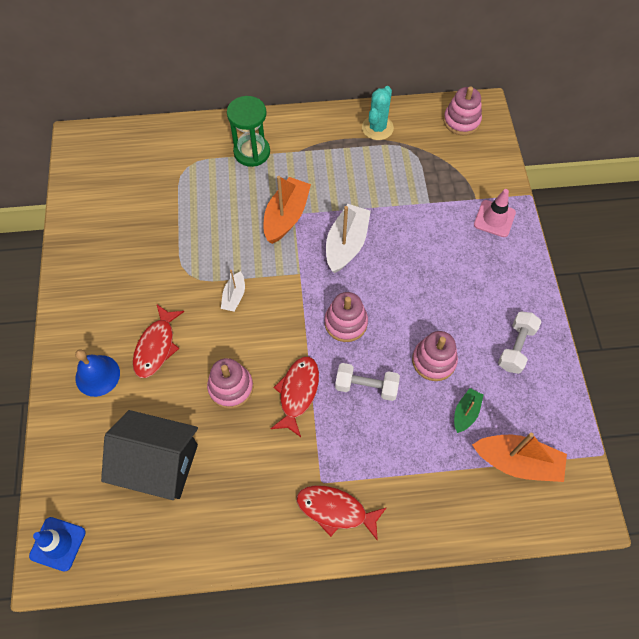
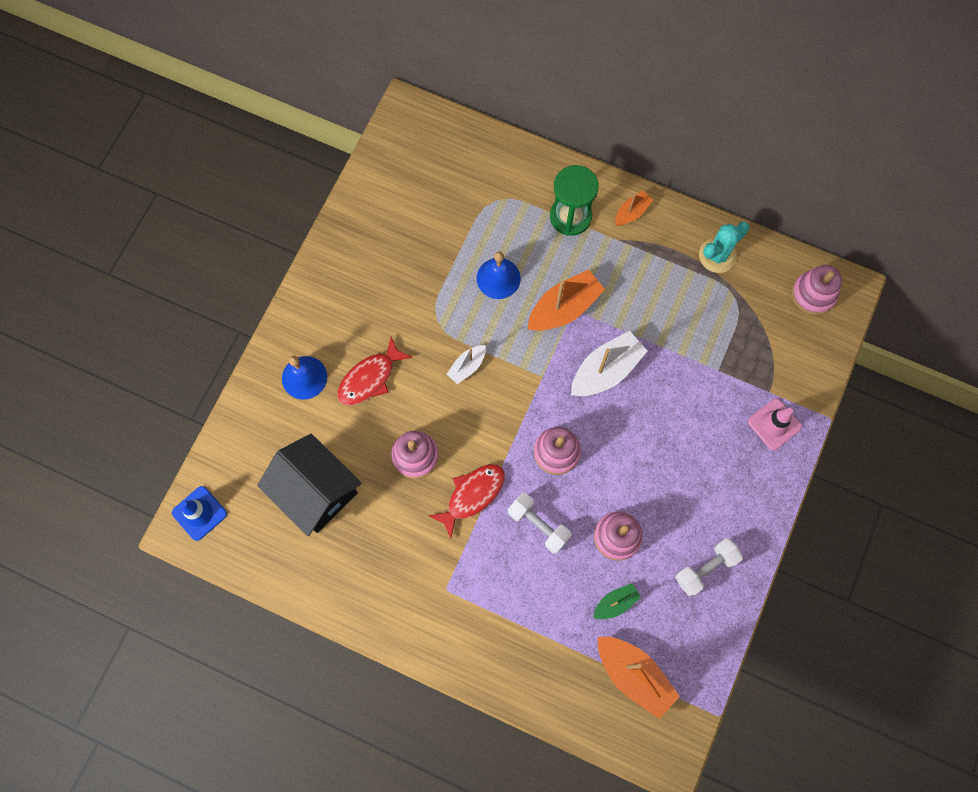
camera: 30 degrees right, 10 degrees up
(221, 220) = (498, 278): none -> blue bell
(296, 128) = (632, 212): none -> orange boat
(335, 510) = (444, 621): red fish -> none

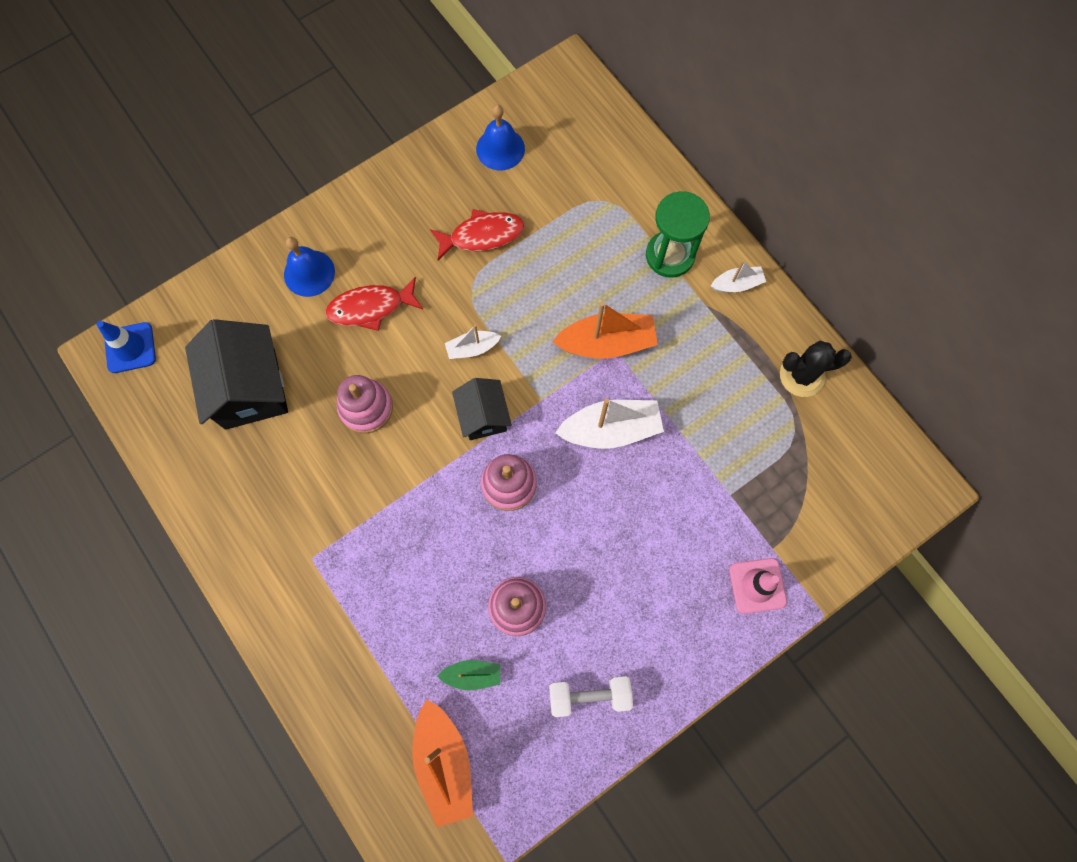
camera: 30 degrees right, 0 degrees up
(472, 495) = (397, 479): red fish -> red fish (482, 235)
(498, 278) = (558, 278): blue bell -> blue bell (500, 148)
(507, 413) = (483, 416): none -> black house
(538, 525) = (444, 547): white dumbbell -> none
(632, 212) = (737, 284): orange boat -> white boat
(717, 255) = (802, 375): turquoise cactus -> black cactus
(813, 294) = (884, 472): pink stacking toy -> none

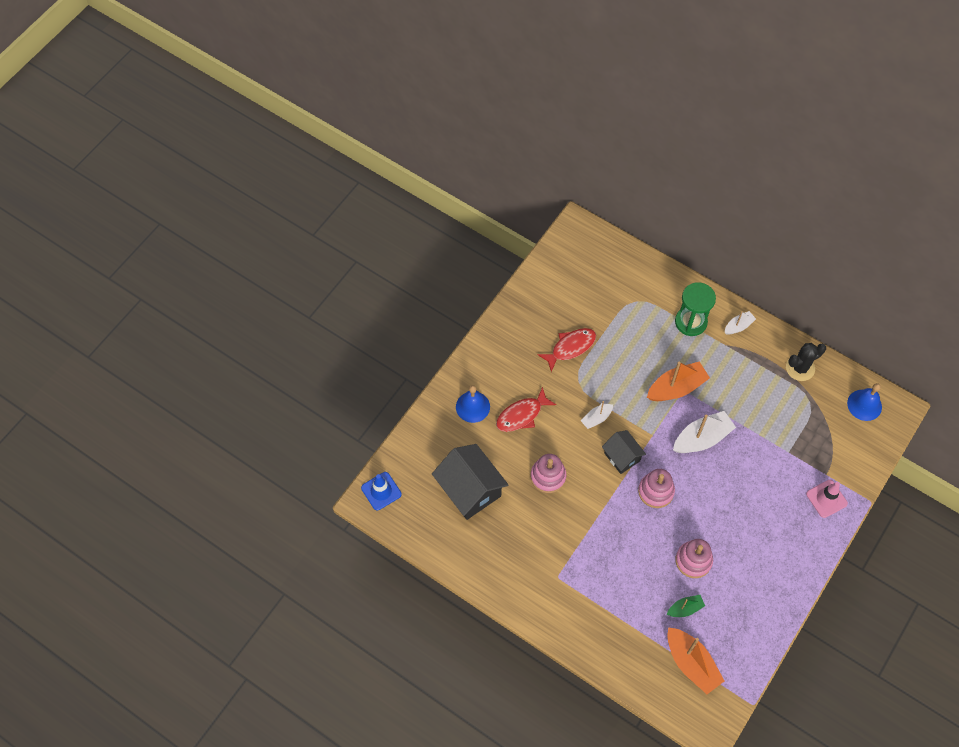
camera: 20 degrees left, 10 degrees down
(500, 148) = (556, 289): blue bell -> blue bell (864, 405)
(589, 695) = (758, 595): white dumbbell -> none

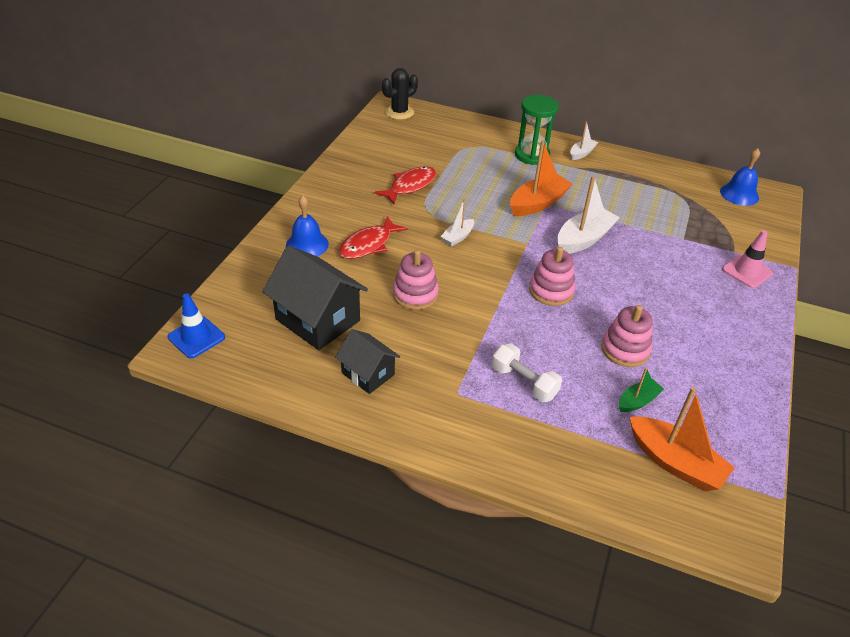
camera: 15 degrees left, 20 degrees down
(608, 576) = (524, 382): none -> white dumbbell
(622, 457) = (499, 265): black house -> black house (368, 374)
(800, 368) = (659, 175): black cactus -> black cactus (399, 112)

